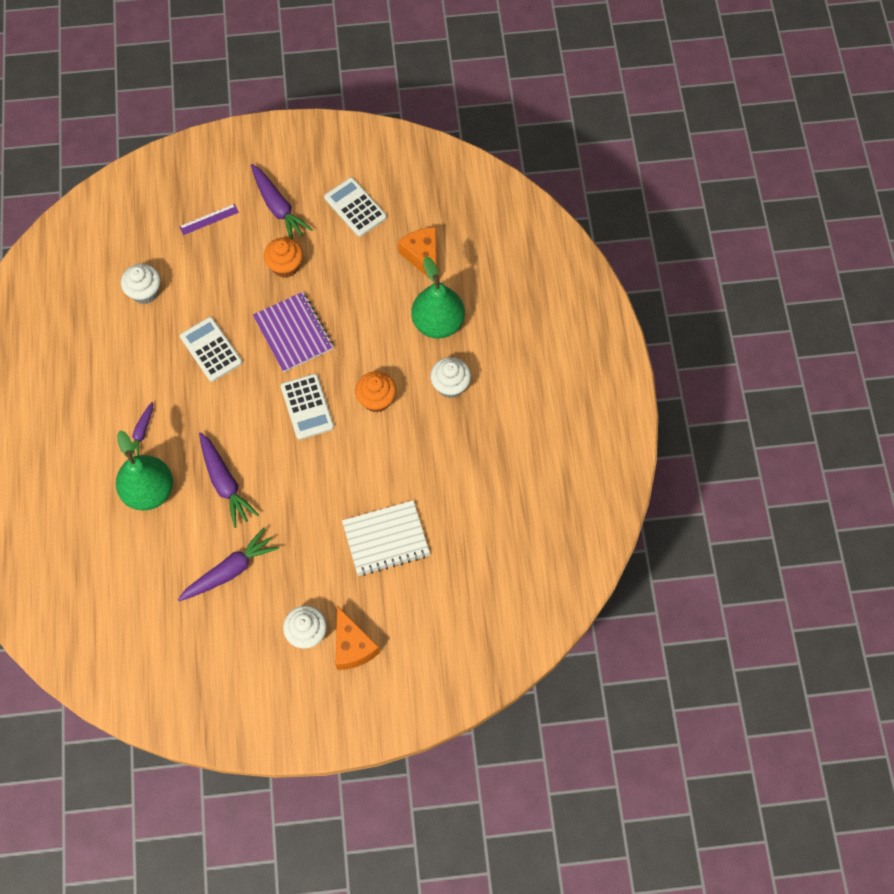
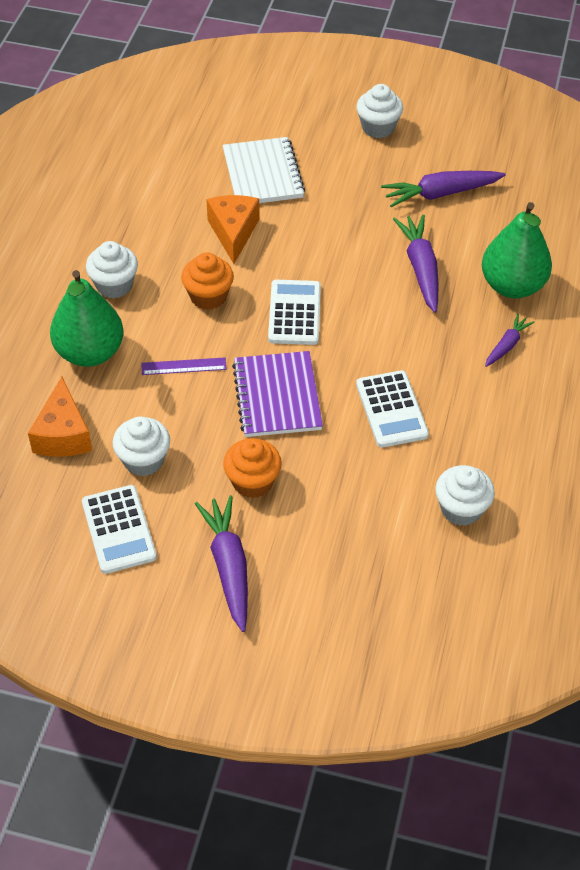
camera: 160 degrees left, 15 degrees down
(209, 219) = (337, 583): purple ruler -> purple ruler (183, 366)
(352, 646) = (336, 107): orange cheese -> orange cheese (233, 232)
(362, 257) = (143, 460): none -> white cupcake
(386, 539) = (262, 174): white notebook -> white notebook turned 75 degrees clockwise

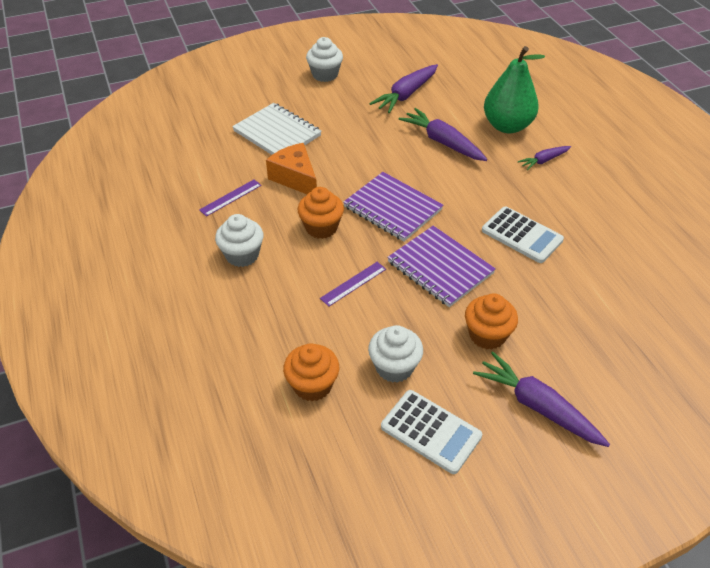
camera: 35 degrees left, 5 degrees down
(63, 434) = (312, 385): orange cheese -> orange cupcake
(90, 352) = (271, 312): green pear -> none
(156, 222) = (231, 197): none -> purple ruler
(294, 313) = (392, 208): white calculator -> purple notebook
(461, 509) = (633, 272): white cupcake -> none
(507, 345) = (543, 161): purple carrot -> purple carrot turned 120 degrees counterclockwise

